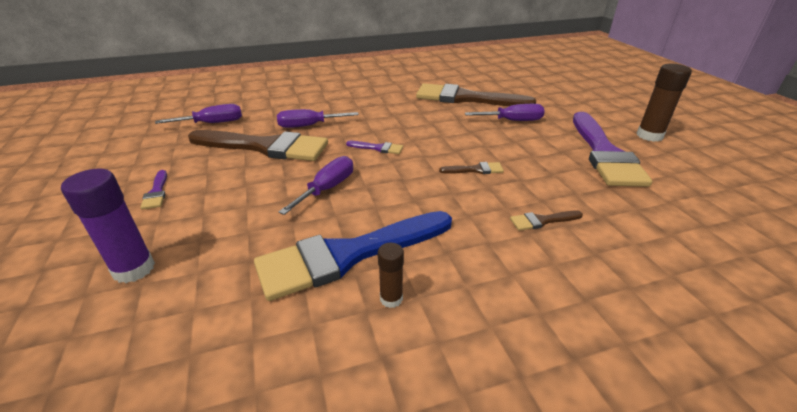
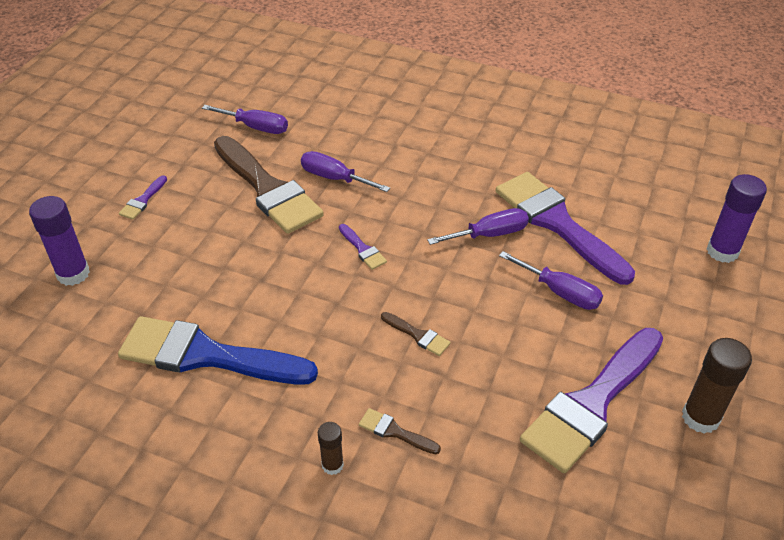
camera: 40 degrees right, 10 degrees up
(327, 188) = (264, 275): purple screwdriver -> purple screwdriver (489, 234)
(391, 299) = (193, 413): brown glue stick -> brown glue stick (332, 465)
(466, 98) = (557, 223): brown brush -> purple brush
(549, 82) = (722, 251): none -> purple glue stick

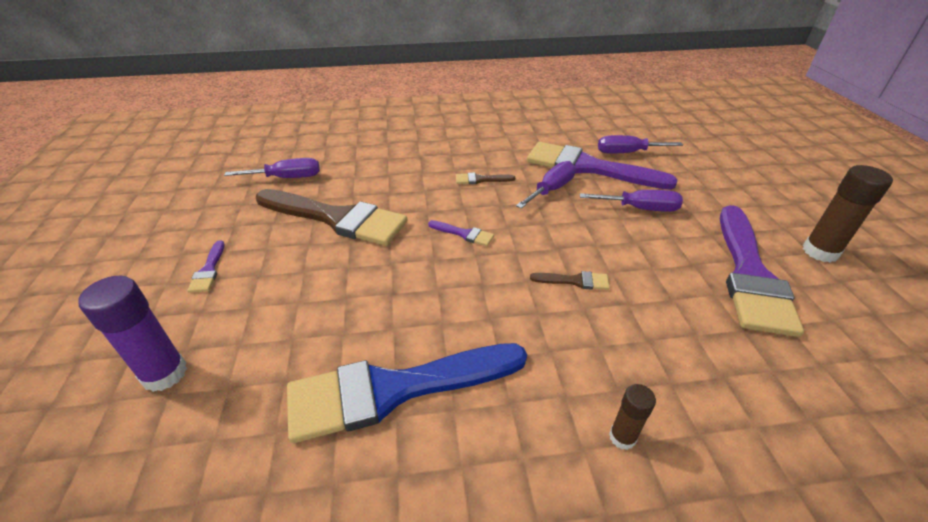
camera: 30 degrees left, 5 degrees down
(334, 178) = (391, 192): purple screwdriver -> purple screwdriver (627, 153)
(395, 432) = (641, 372): brown brush -> brown brush (481, 179)
(722, 251) = (703, 150): purple glue stick -> none

